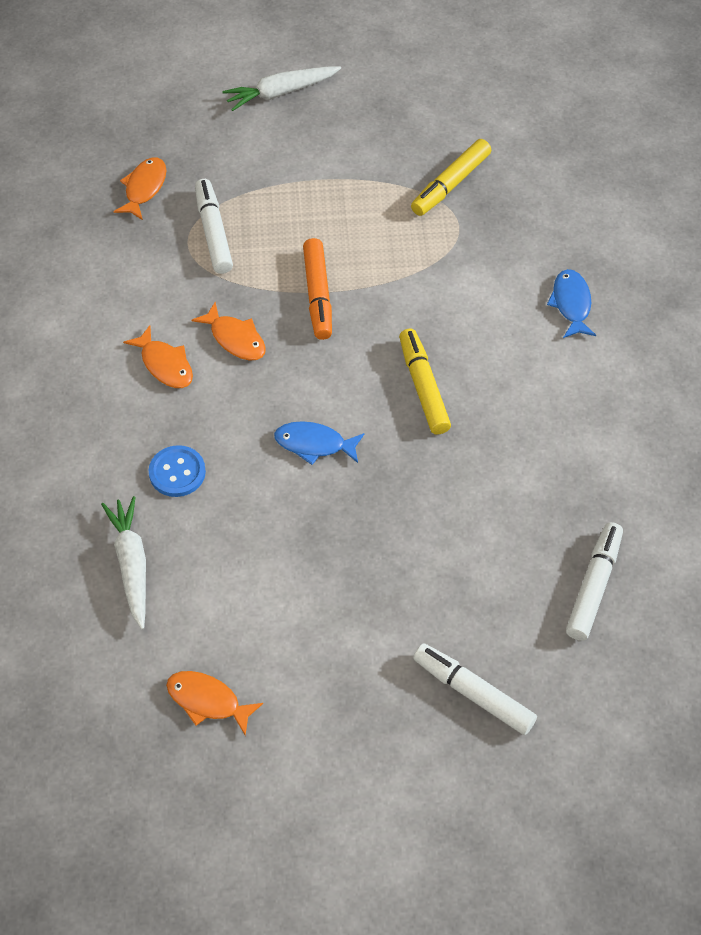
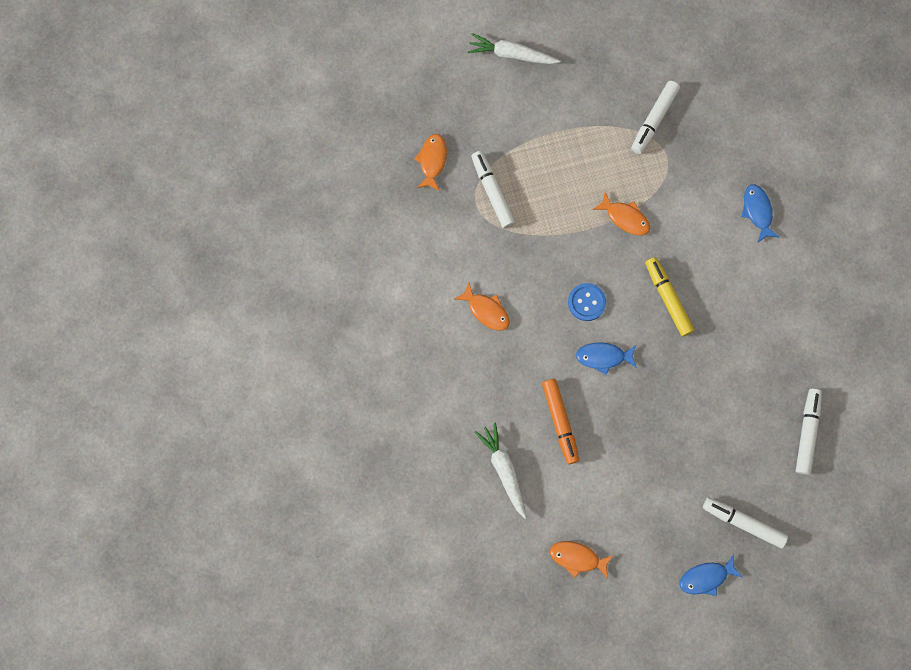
camera: 10 degrees left, 20 degrees up
(177, 472) = (516, 395): blue button -> blue button (586, 302)
(235, 338) = (529, 281): orange fish -> orange fish (625, 217)
(281, 92) = (511, 54): white carrot -> white carrot turned 45 degrees clockwise
(318, 294) = (579, 233): orange marker -> orange marker (560, 421)
(400, 761) = (706, 577): none -> blue fish
(451, 184) = (654, 119): yellow marker -> white marker

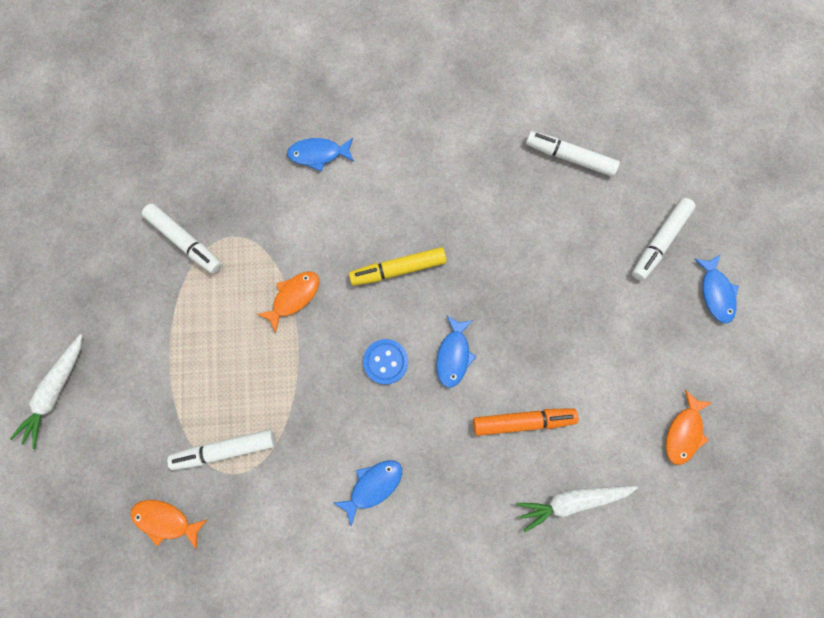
camera: 80 degrees left, 0 degrees up
(486, 310) = (373, 486): orange fish -> blue fish

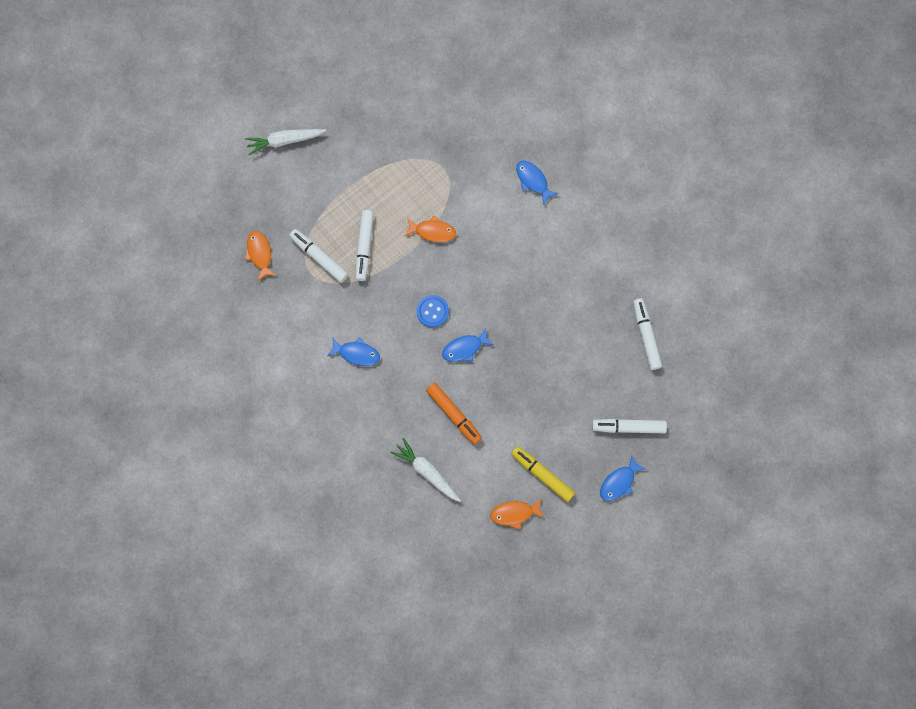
camera: 55 degrees right, 0 degrees up
(185, 241) = (421, 143): white marker -> white marker (364, 246)
(398, 269) = (494, 280): yellow marker -> yellow marker (542, 475)

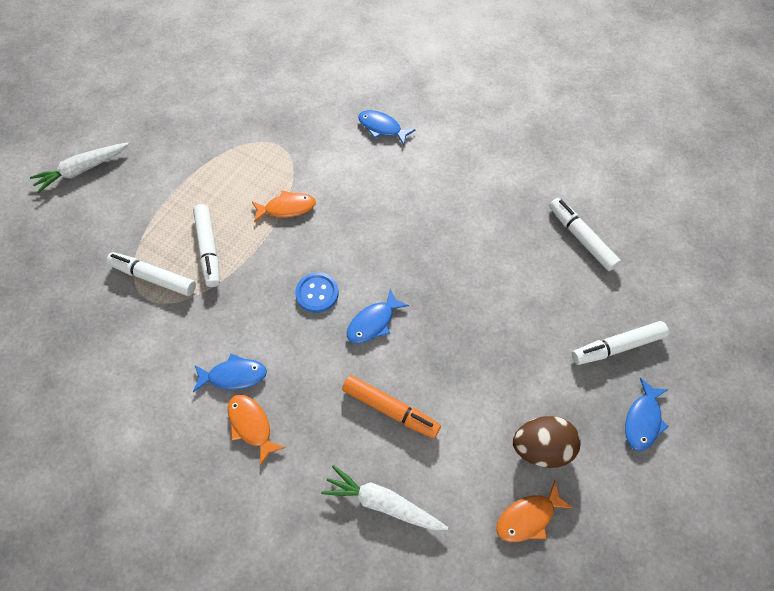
camera: 20 degrees left, 15 degrees down
(260, 254) = (74, 297): orange fish -> orange fish (251, 425)
(542, 475) = (541, 447): yellow marker -> brown egg

